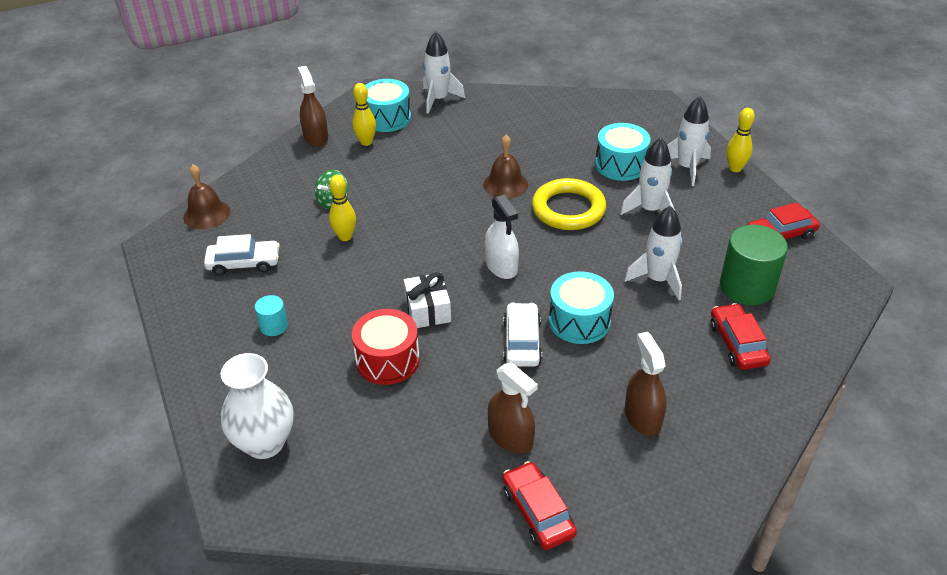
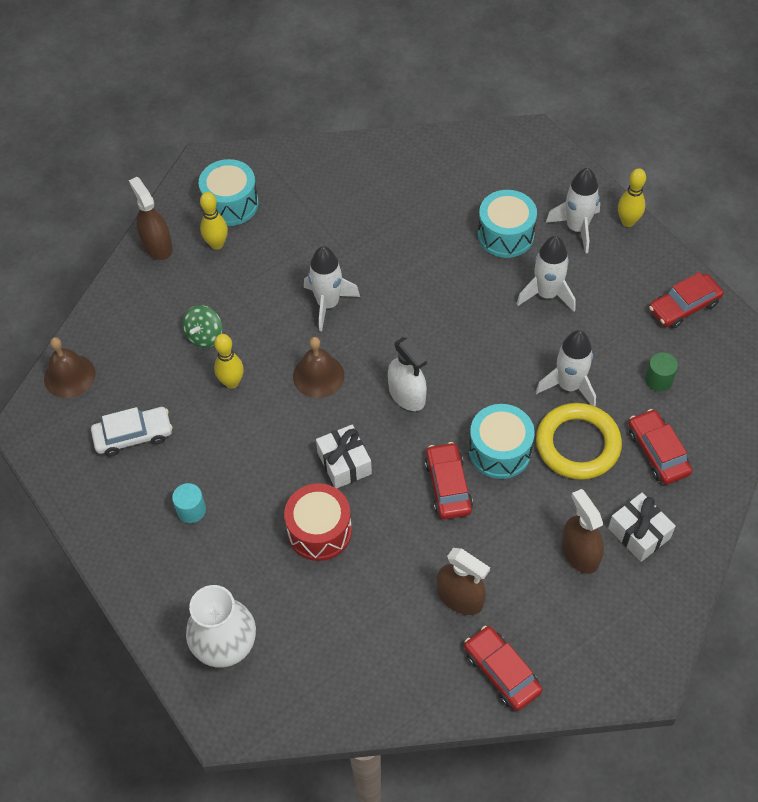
camera: 10 degrees left, 15 degrees up
(438, 99) = (283, 166): white rocket -> white rocket (328, 304)
(505, 184) = (387, 282): brown bell -> brown bell (318, 376)
(522, 342) = (448, 486): white car -> red car
(568, 209) = (461, 306): yellow ring -> yellow ring (577, 444)
(707, 409) = (639, 533): none -> white gift
(747, 286) = (658, 380): green cylinder -> green cylinder, size x0.50

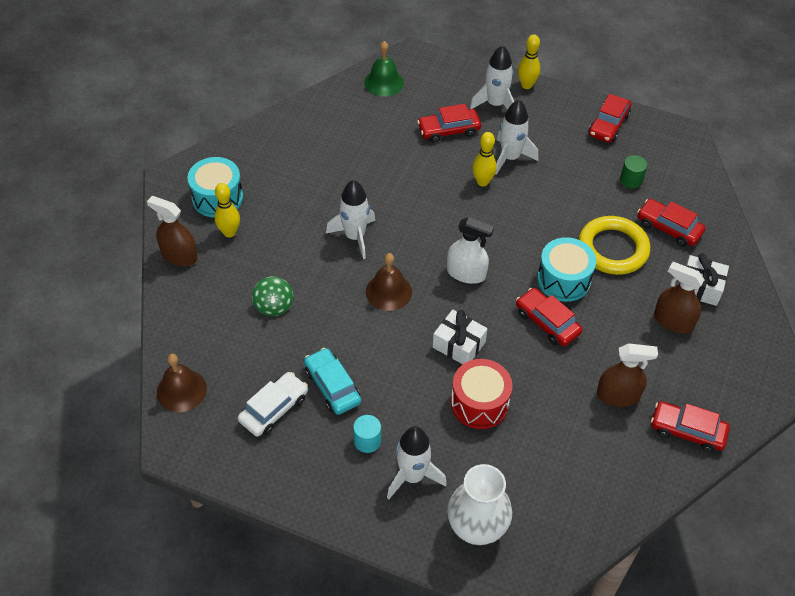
camera: 35 degrees left, 5 degrees down
(199, 441) = (332, 386): none -> turquoise car
(232, 382) = (324, 329): yellow bowling pin -> yellow bowling pin (482, 182)
(478, 153) = (384, 82): none -> green bell
(505, 235) = (449, 130): turquoise drum -> red car
(568, 386) = (575, 212): white rocket -> white rocket (412, 476)

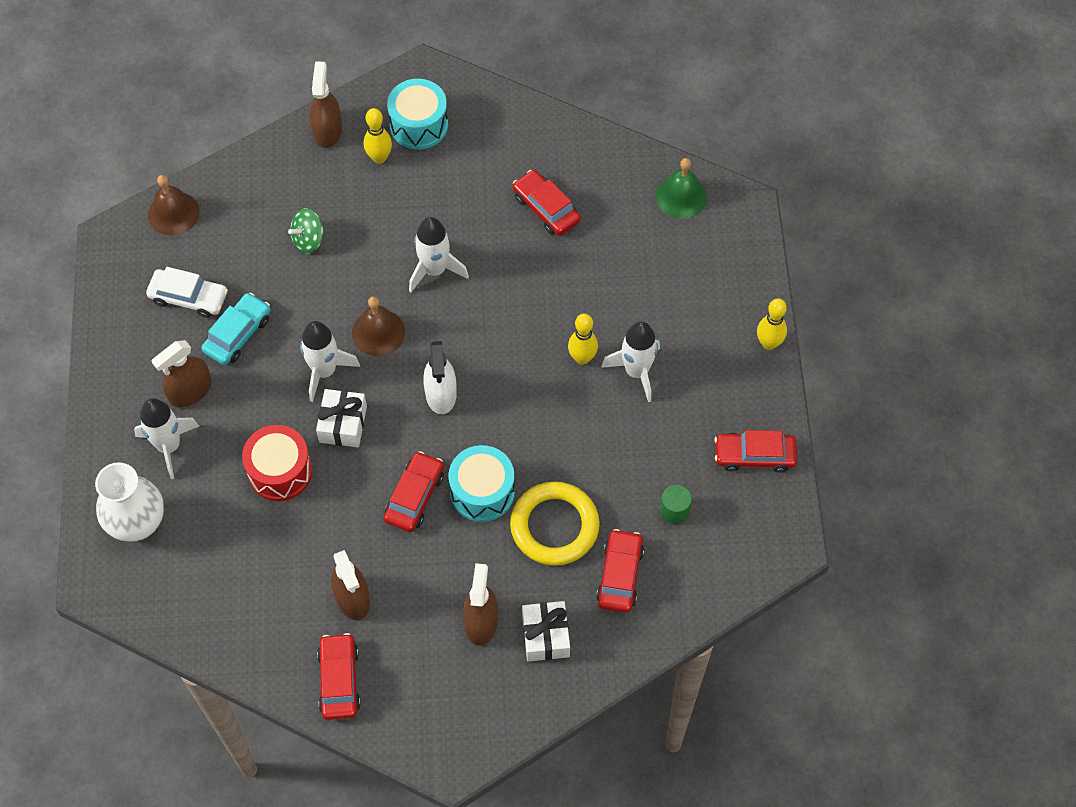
camera: 65 degrees right, 10 degrees up
(367, 441) = (190, 391): turquoise cylinder -> brown spray bottle
(449, 130) = (643, 292): red car -> red car (546, 208)
(495, 104) = (715, 323): white rocket -> white rocket (324, 371)

